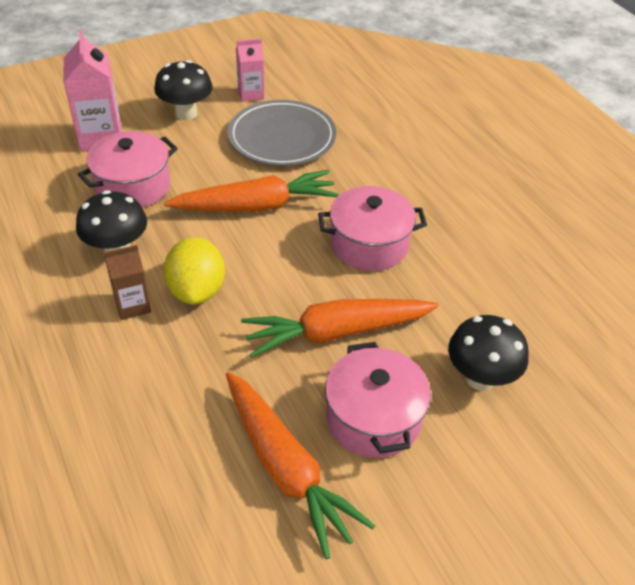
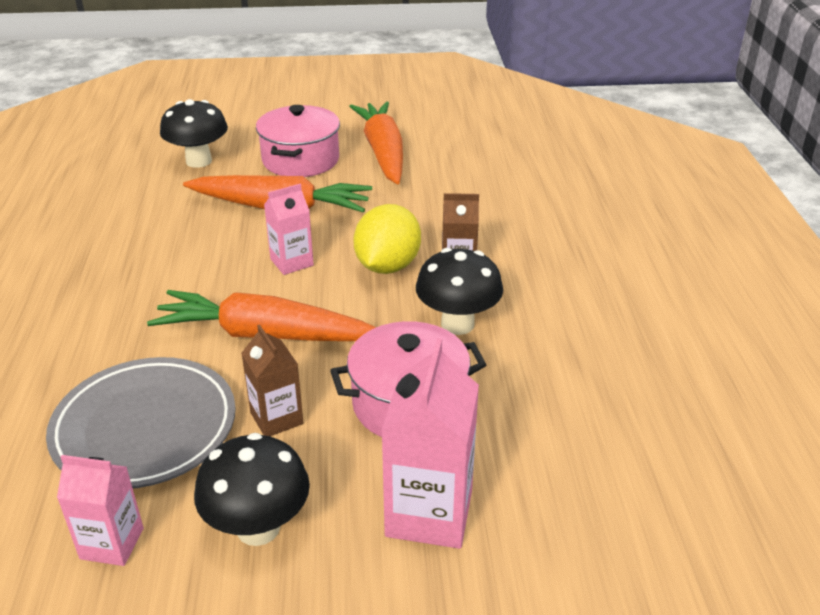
camera: 155 degrees left, 10 degrees down
(210, 159) = (276, 418): none -> brown carton
(281, 272) = (291, 262): none -> pink carton
(369, 244) = (178, 264): pink pot -> none

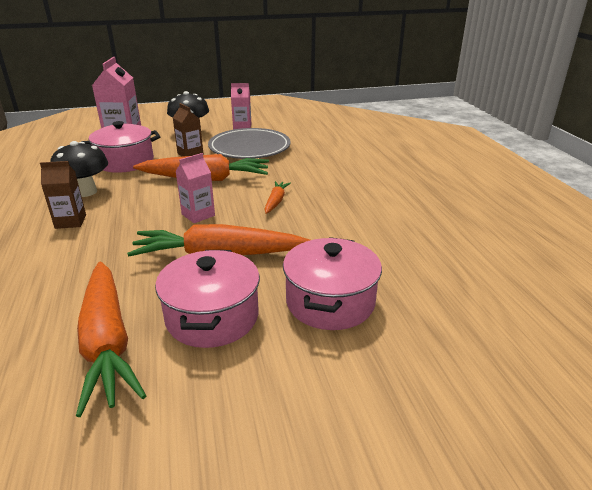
camera: 170 degrees right, 5 degrees down
(178, 274) = (276, 201): none -> orange carrot
(199, 161) = (330, 302): black mushroom -> pink pot
(387, 266) = (125, 218): yellow lemon -> none

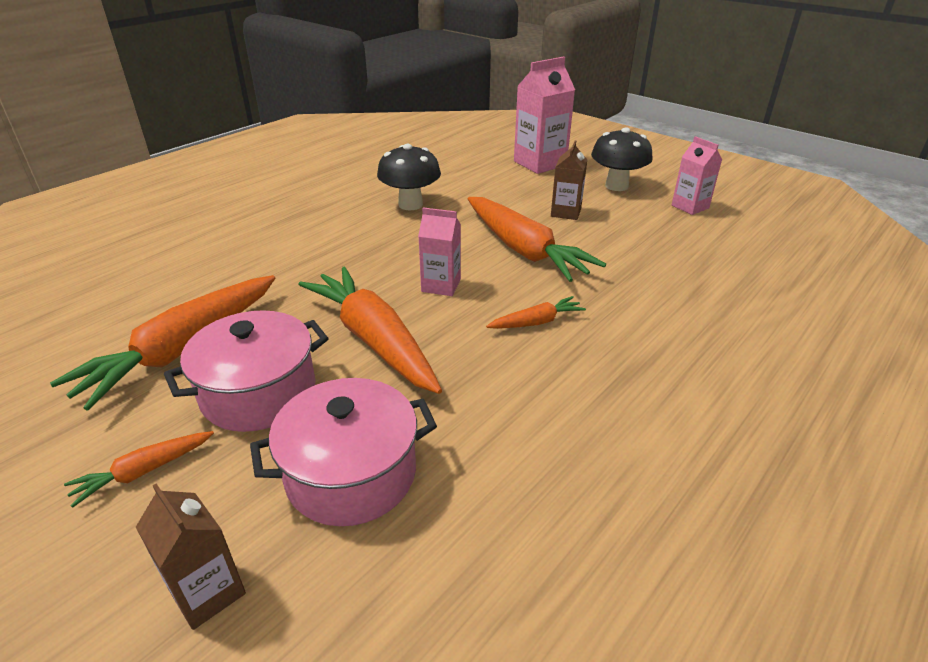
camera: 55 degrees right, 5 degrees up
(70, 221) = (351, 227): brown carton -> brown carton (207, 592)
(125, 162) = (493, 190): pink pot -> none
(235, 393) = (143, 472): none -> orange carrot
(249, 148) = (643, 238): grey plate -> none

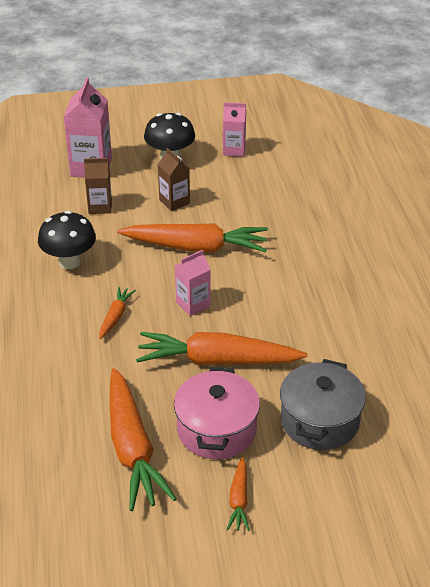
camera: 50 degrees left, 5 degrees up
(207, 592) = (347, 500): brown carton -> brown carton (100, 207)
(351, 474) = (319, 421): pink pot -> grey pot
(536, 322) = (274, 288): orange carrot -> orange carrot (115, 317)

